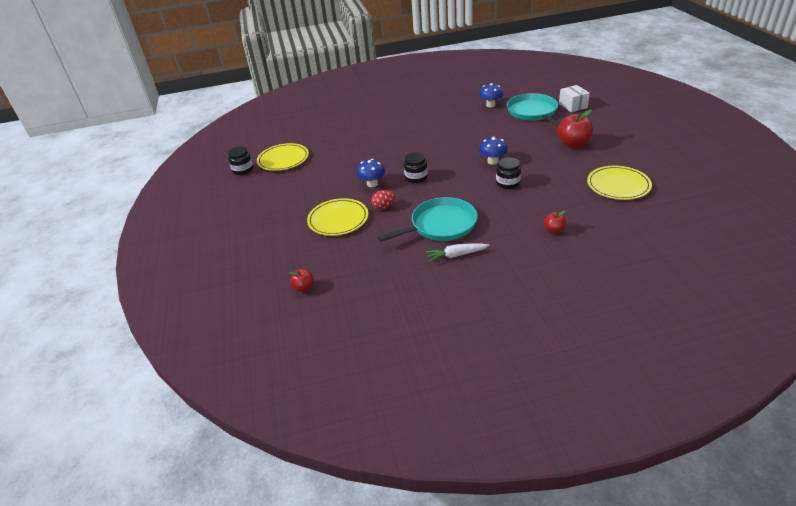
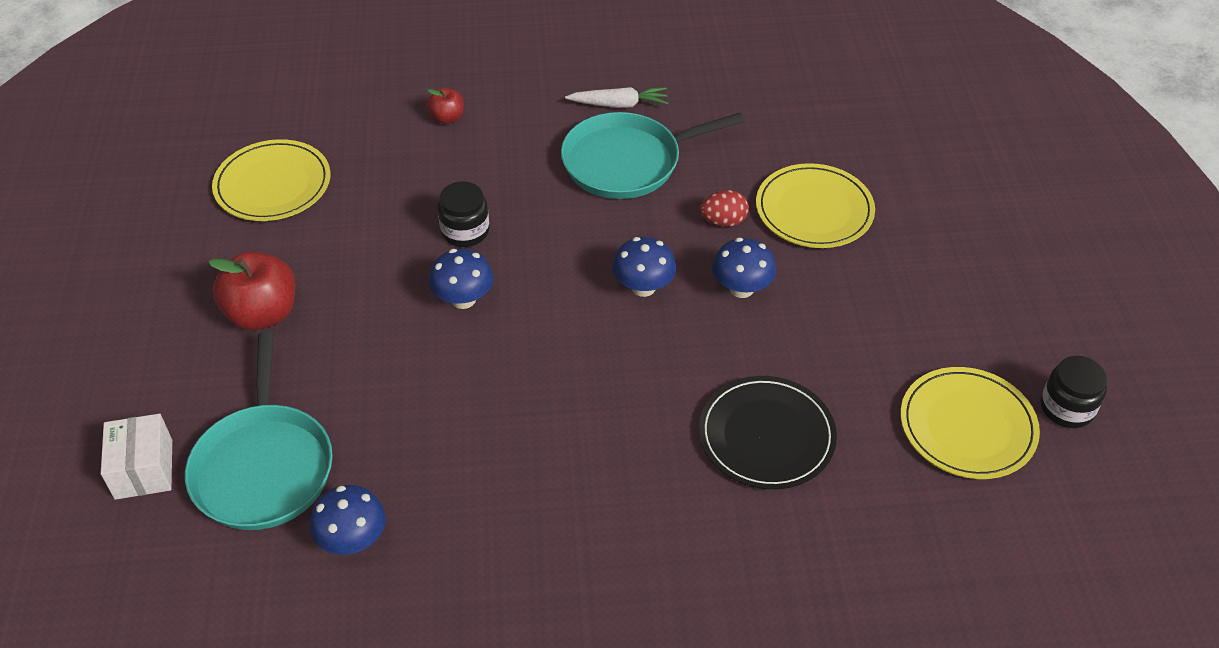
camera: 175 degrees left, 10 degrees up
(304, 287) = (863, 94): red apple -> none
(359, 145) = (766, 435): none -> black plate
(416, 177) = (643, 287): black jar -> blue mushroom

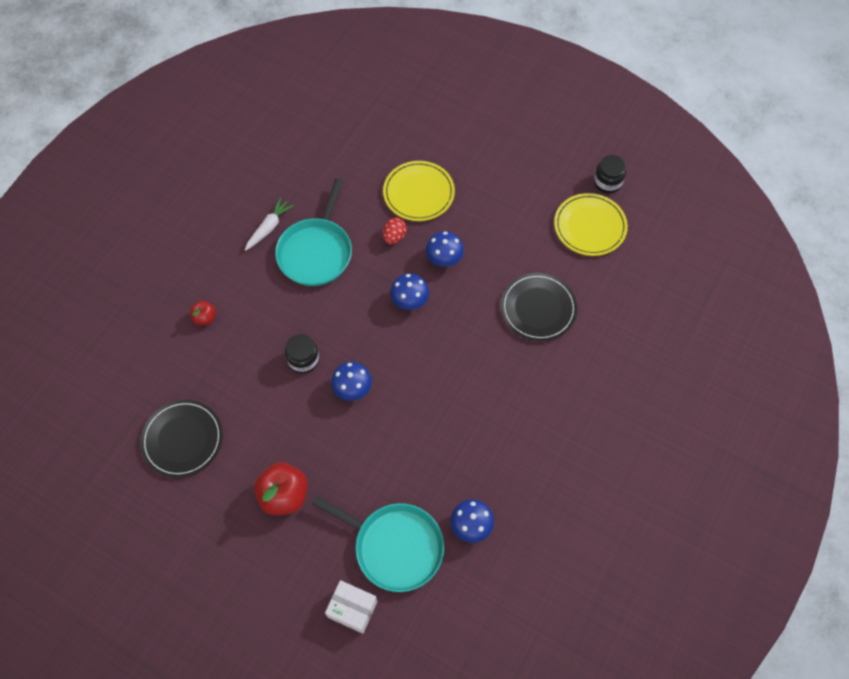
camera: 55 degrees left, 15 degrees up
(273, 184) = (182, 439): yellow plate -> black plate

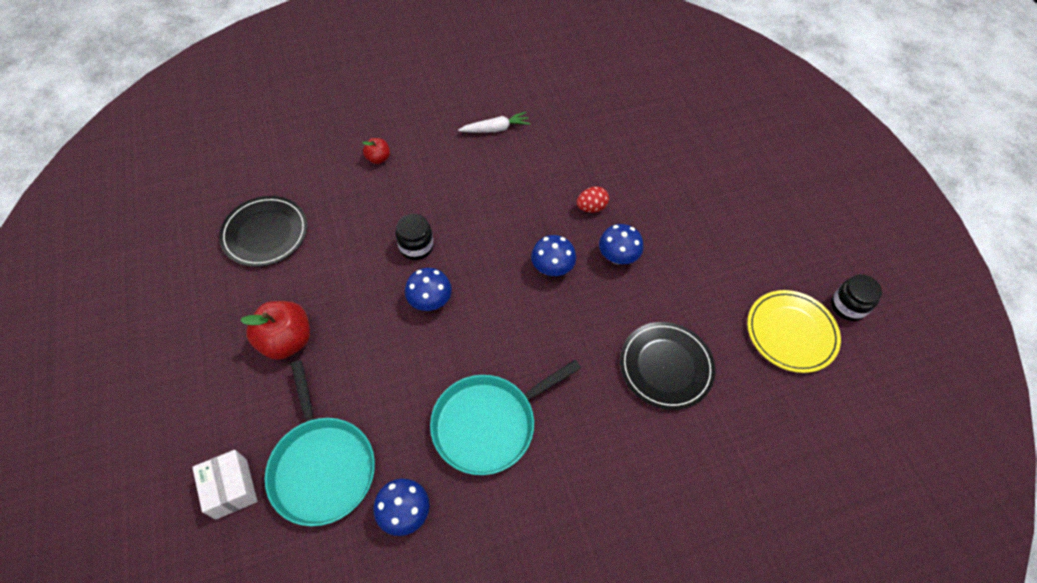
camera: 40 degrees right, 5 degrees down
(316, 252) = (514, 172): turquoise pan -> turquoise pan (488, 424)
(418, 193) = (648, 188): yellow plate -> none

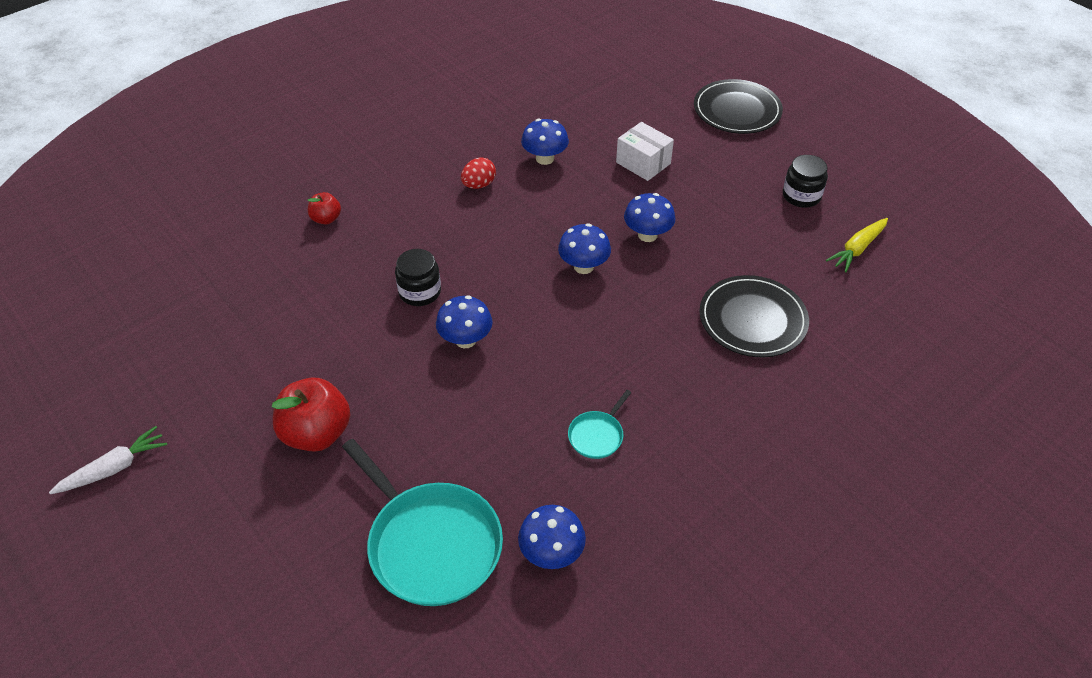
camera: 20 degrees left, 10 degrees down
(231, 488) = (333, 606): white box -> white box (643, 163)
(265, 233) = (228, 333): black plate -> black plate (737, 110)
(488, 424) = (597, 435): turquoise pan -> turquoise pan, size x0.45
(495, 129) = (447, 153): white carrot -> white carrot (114, 468)
(569, 158) = (545, 158): none -> blue mushroom
(591, 207) = (594, 198): red egg -> red egg (479, 185)
(791, 332) = (857, 249): yellow plate -> yellow carrot
(848, 306) = (897, 209): black jar -> black jar (801, 196)

